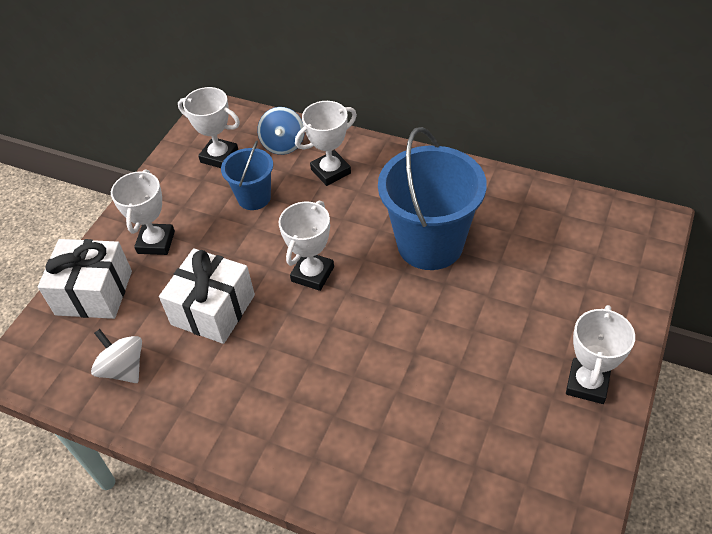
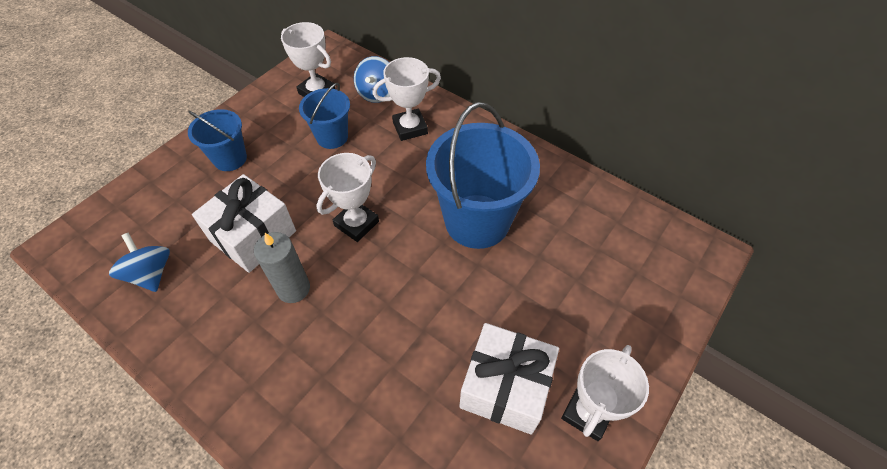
camera: 10 degrees right, 5 degrees up
(94, 292) = (157, 193): white gift -> white gift (505, 387)
(123, 368) = (151, 274): white spinning top -> blue spinning top
(156, 242) = (230, 158): white trophy -> blue bucket
(274, 347) = (293, 288): none -> grey candle

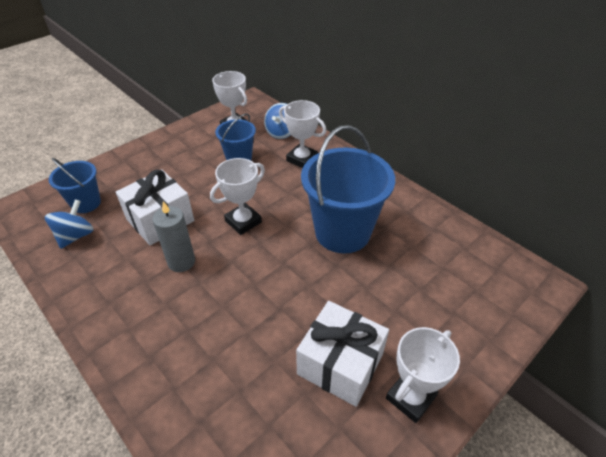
camera: 10 degrees right, 10 degrees down
(151, 274) = (76, 236): blue spinning top -> blue spinning top turned 45 degrees clockwise
(230, 158) = (157, 164): blue bucket -> blue bucket (86, 203)
(410, 128) = (302, 159): white trophy -> white trophy turned 45 degrees clockwise

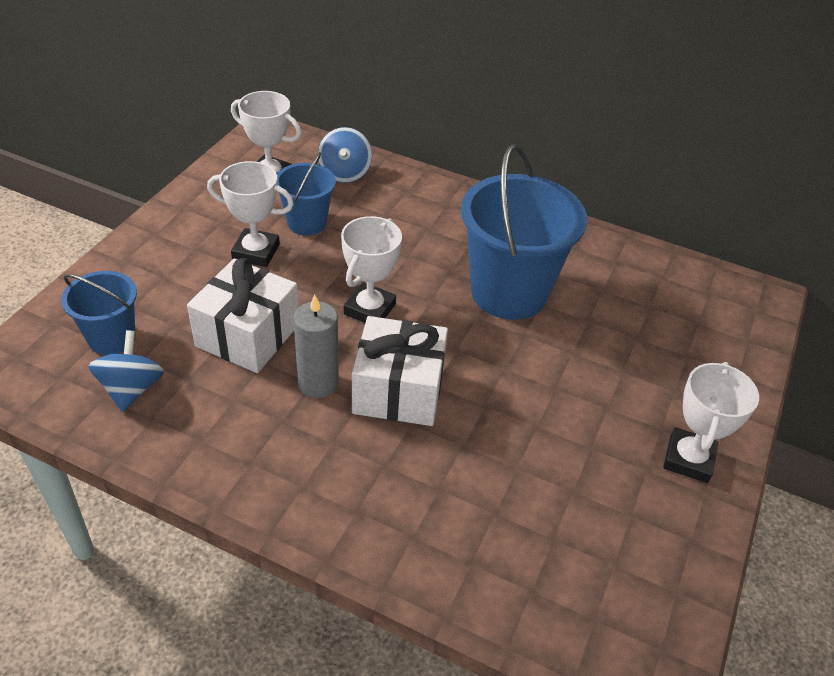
camera: 25 degrees left, 0 degrees up
(302, 159) = (398, 205): white trophy -> white trophy (256, 252)
(340, 364) = (594, 448): white gift -> white gift (398, 390)

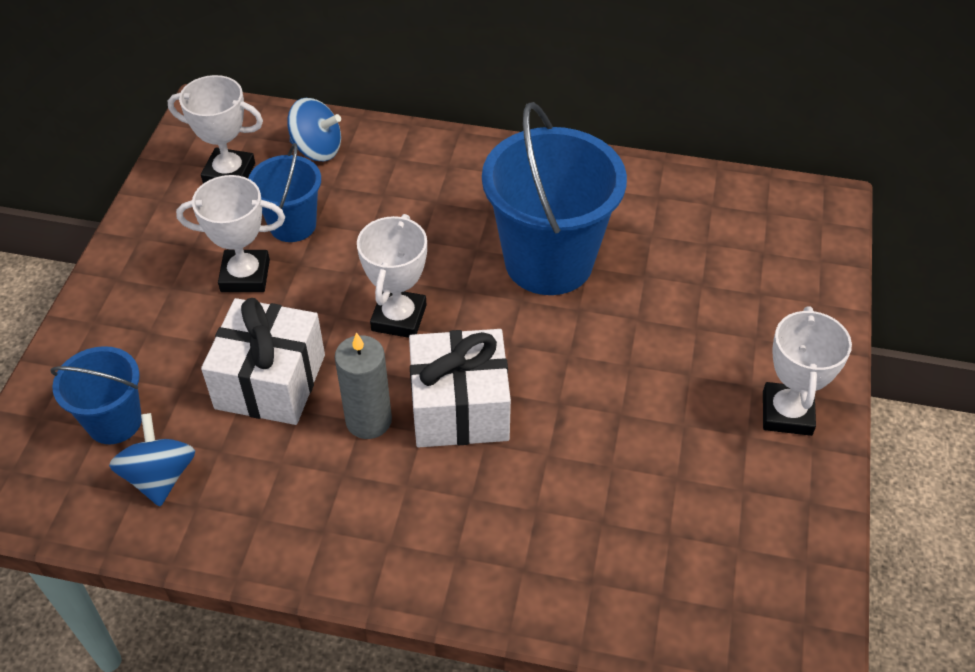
camera: 10 degrees left, 5 degrees up
(345, 173) = (317, 149): blue spinning top -> blue spinning top turned 60 degrees counterclockwise

